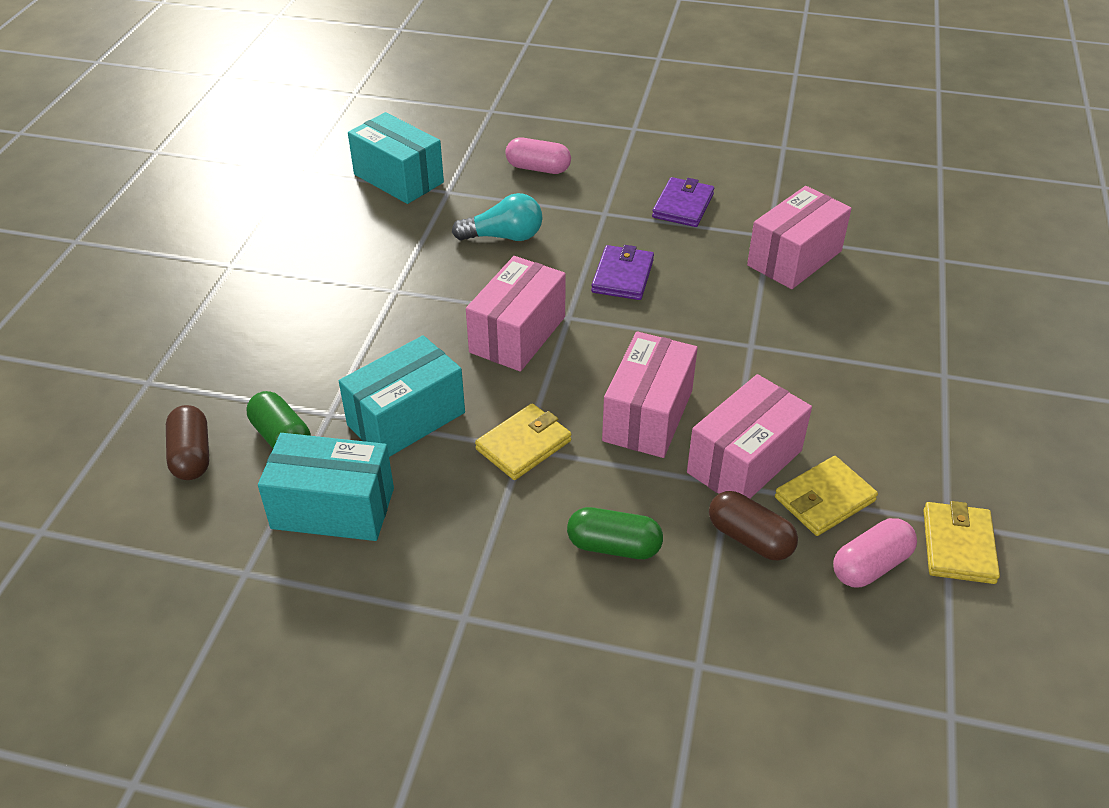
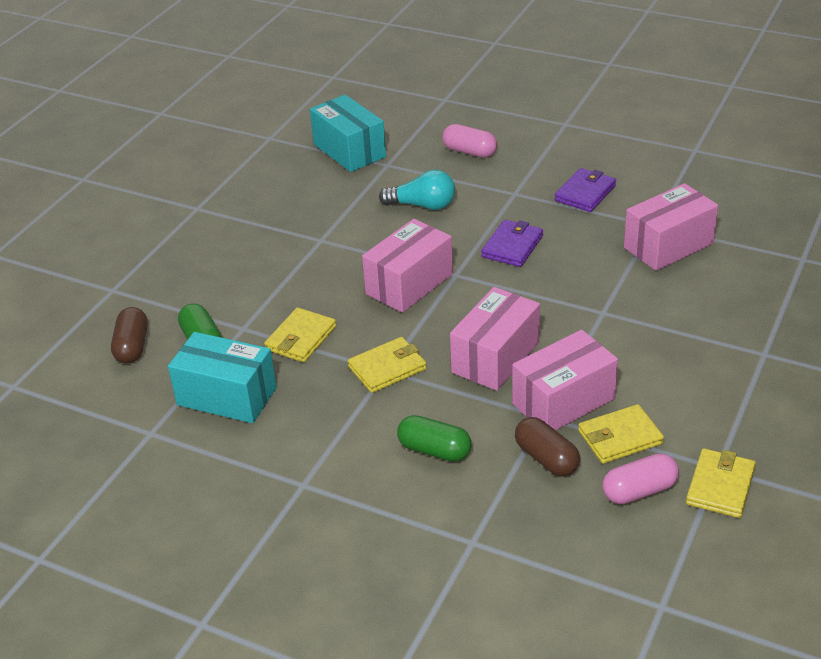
camera: 15 degrees right, 5 degrees down
(406, 419) = (301, 338): turquoise box -> yellow wallet

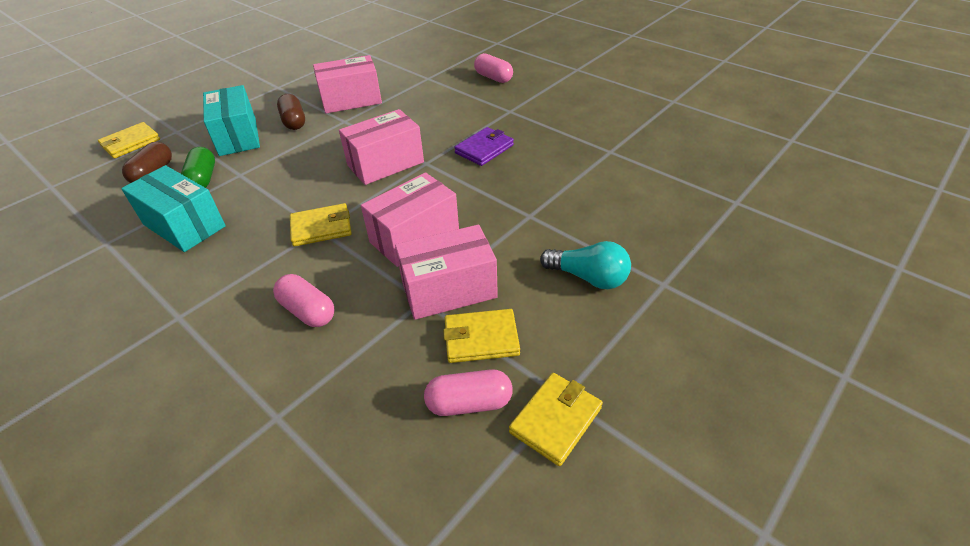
camera: 15 degrees right, 5 degrees up
(301, 338) = (274, 190): yellow wallet -> yellow wallet (131, 143)
(349, 150) = (408, 65): turquoise box -> turquoise box (238, 136)
(422, 205) = (434, 109): turquoise light bulb -> turquoise light bulb (588, 277)
(434, 450) = (308, 311): green capsule -> pink capsule
(546, 458) = (400, 344): brown capsule -> brown capsule (294, 121)
(585, 193) = (566, 119): purple wallet -> none
(668, 245) = (615, 170): pink box -> pink box (351, 100)

